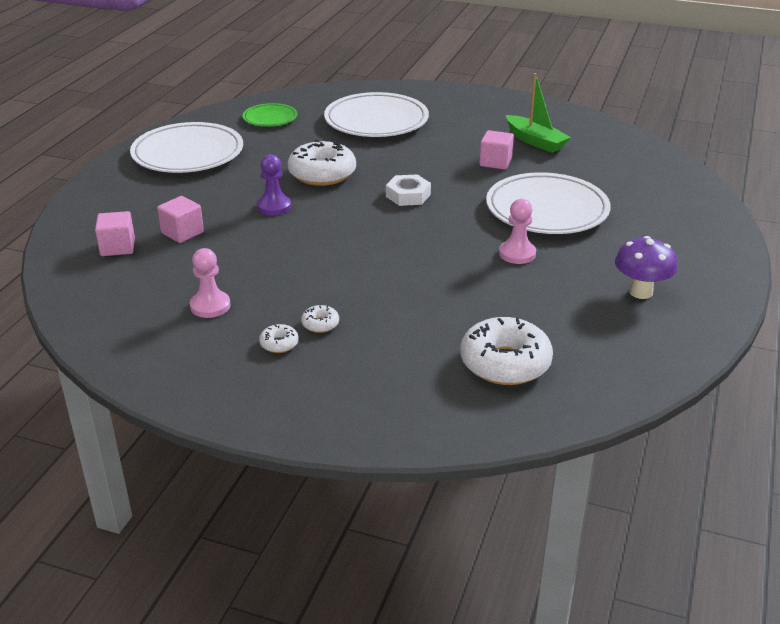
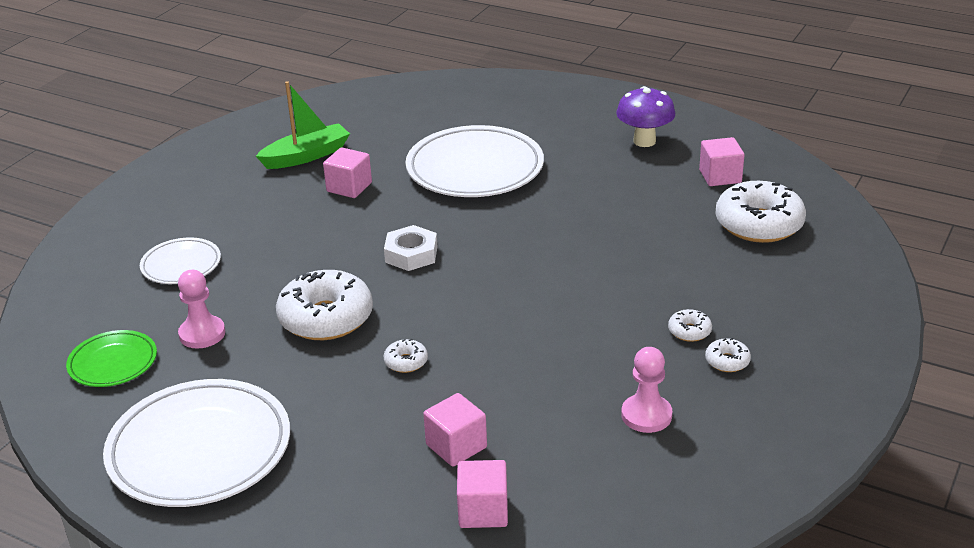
camera: 80 degrees left, 0 degrees up
(274, 206) = (406, 362): purple pawn -> white donut
(376, 121) = (181, 265): white plate -> white plate, size x0.53
(517, 254) = (563, 196): pink pawn -> pink pawn (202, 334)
(590, 339) = (720, 176): none -> pink cube

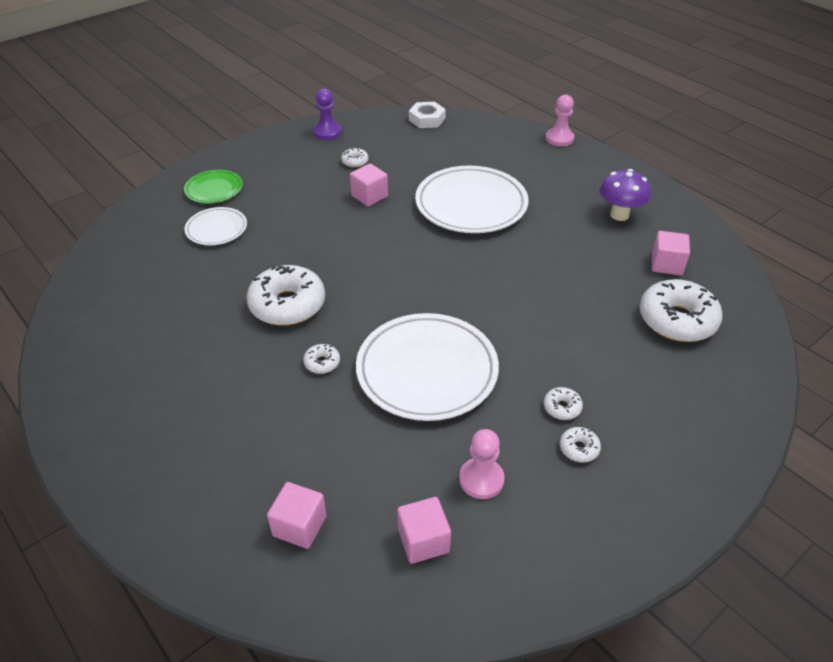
camera: 20 degrees right, 10 degrees up
(113, 363) = (123, 297): green plate -> green plate (214, 189)
(199, 449) = (134, 391): white plate -> white plate (427, 370)
(202, 334) = (195, 291): pink pawn -> pink pawn (559, 138)
(250, 132) = (327, 132): none -> purple pawn
(306, 156) = (355, 162): green boat -> white donut
(411, 254) = (381, 267): white nut -> white nut (427, 119)
(456, 446) = (314, 455): pink cube -> pink cube (423, 540)

